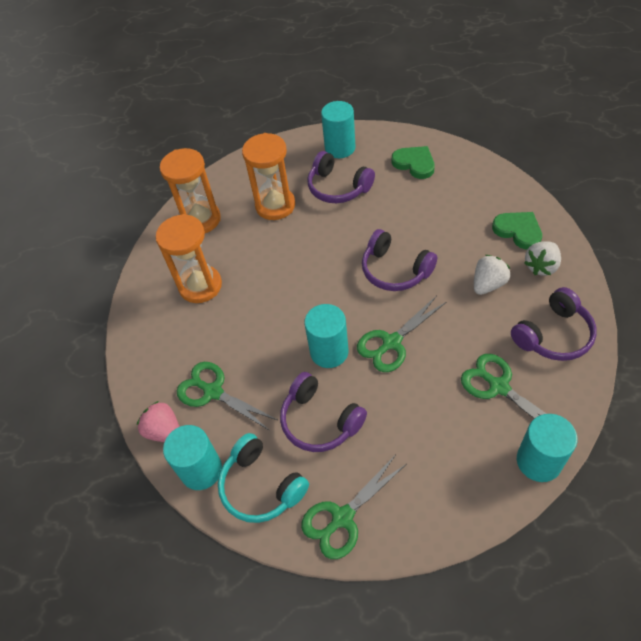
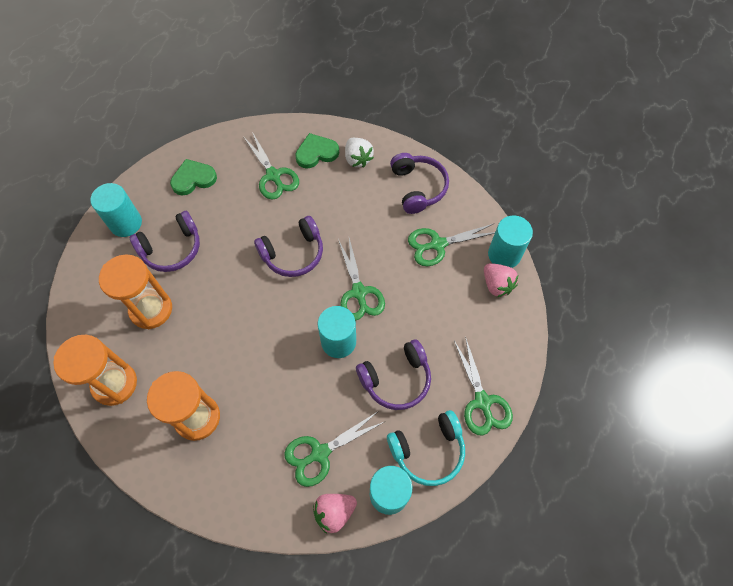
camera: 70 degrees left, 10 degrees up
(464, 213) = (273, 175): none -> green scissors
(488, 284) = (350, 200): white strawberry -> none
(493, 470) = (497, 285): none -> pink strawberry

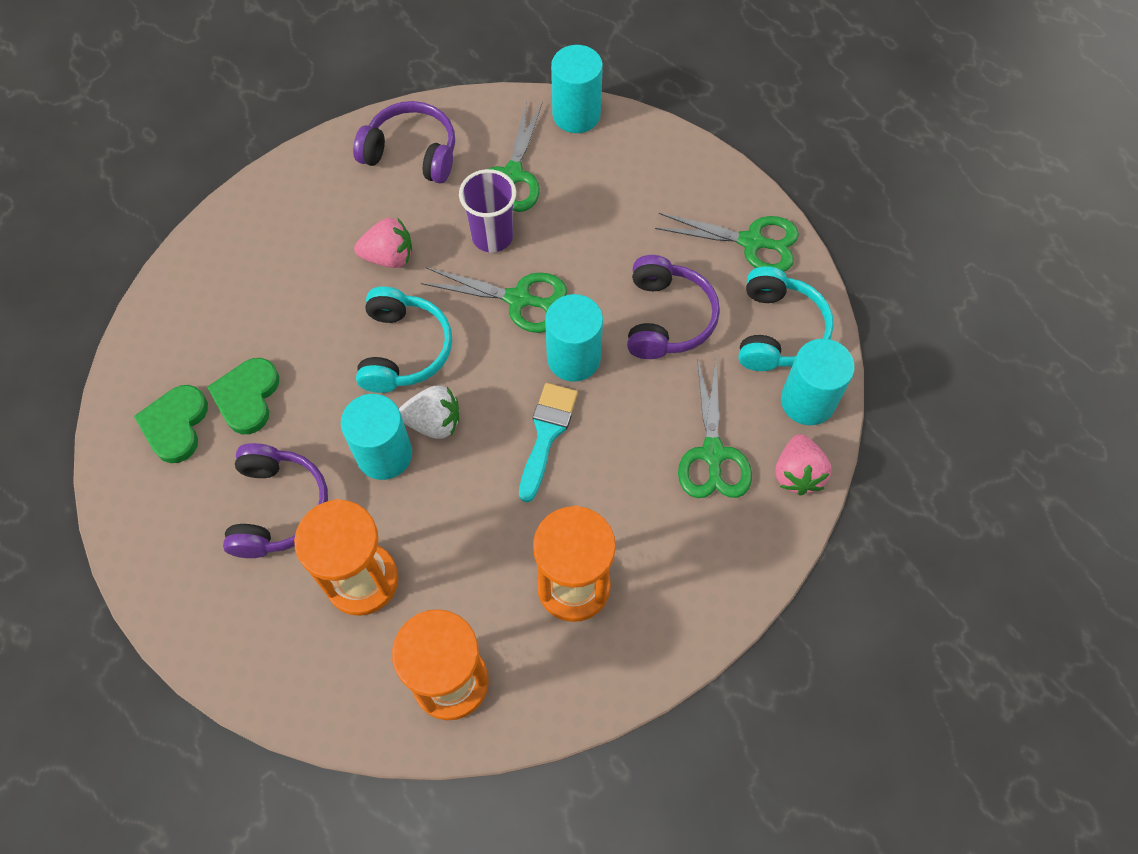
camera: 60 degrees left, 0 degrees up
(126, 223) = (181, 557): turquoise cylinder -> turquoise cylinder (384, 454)
(273, 175) = (256, 315): green scissors -> none
(282, 353) = (546, 434): none -> turquoise brush
(293, 253) = (403, 349): purple headphones -> turquoise headphones
(316, 153) = (260, 242): green heart -> green heart (247, 397)
(357, 159) = (311, 198): white strawberry -> white strawberry (434, 422)
(391, 257) = (492, 236): none -> purple cup
(497, 285) = (611, 145): pink strawberry -> pink strawberry (389, 257)

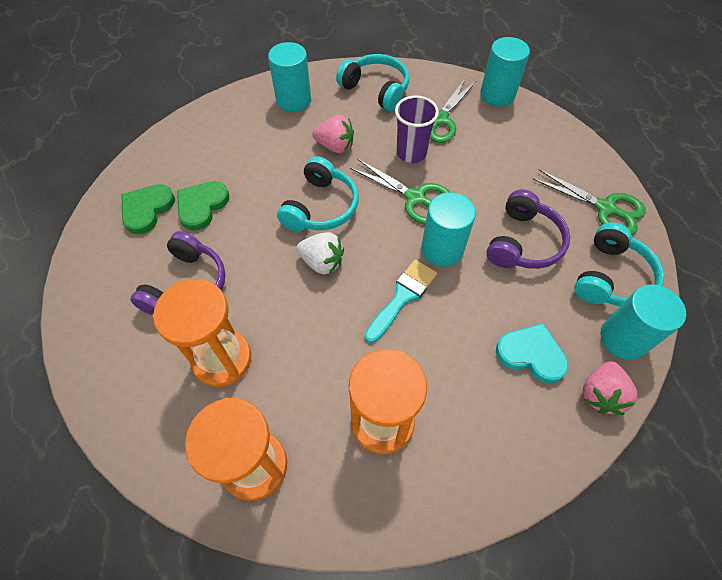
camera: 20 degrees right, 5 degrees down
(384, 454) = (277, 273): turquoise cylinder -> turquoise cylinder (293, 100)
(411, 153) = (376, 89): purple headphones -> turquoise headphones
(712, 454) = (531, 354): green scissors -> turquoise heart

